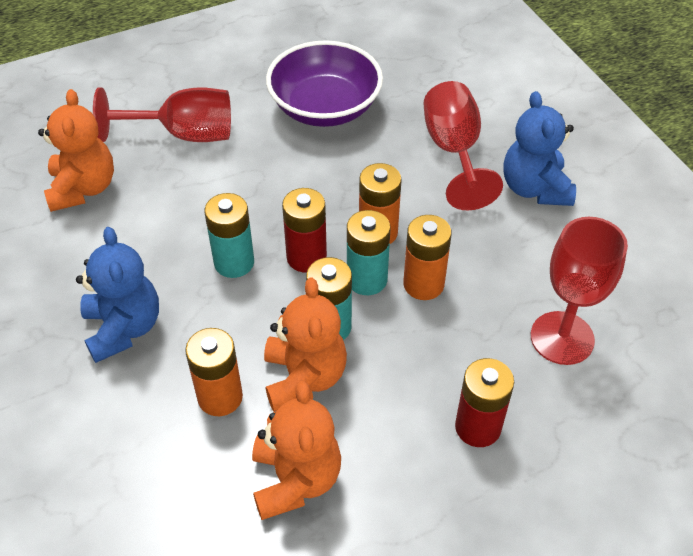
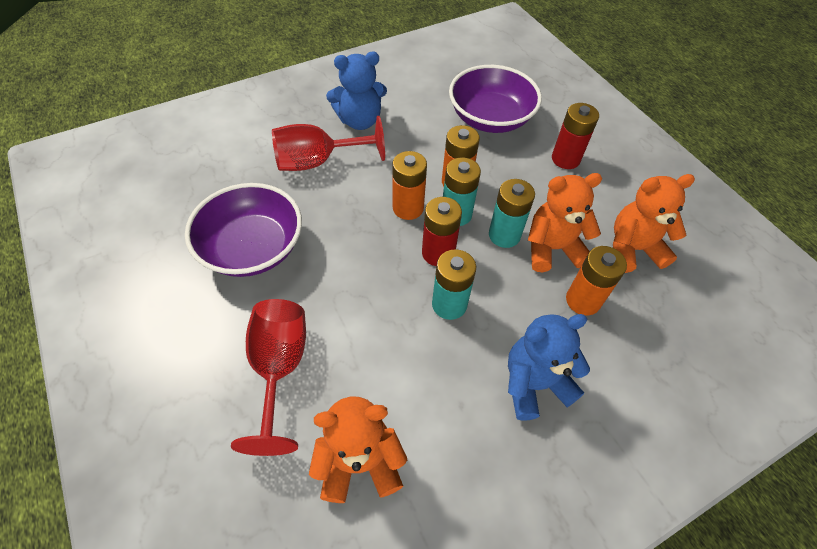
camera: 95 degrees left, 5 degrees up
(562, 338) = (490, 118): red goblet -> purple bowl

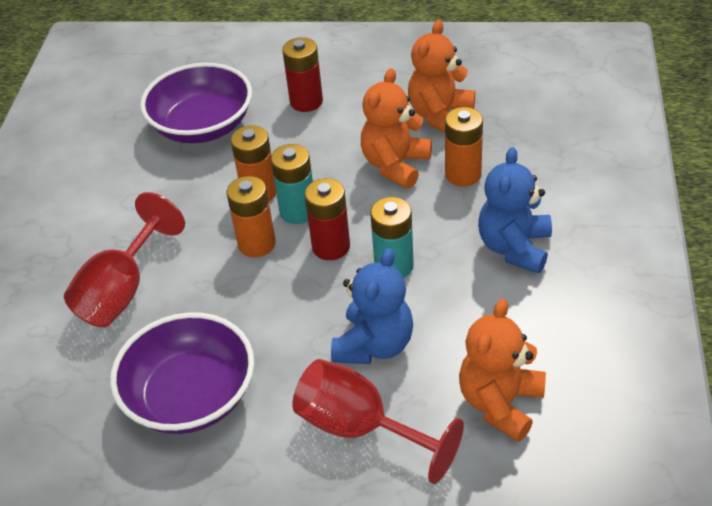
camera: 50 degrees left, 10 degrees down
(359, 120) = (98, 229): blue teddy bear -> blue teddy bear (374, 345)
(504, 235) = (352, 189): turquoise battery -> none

